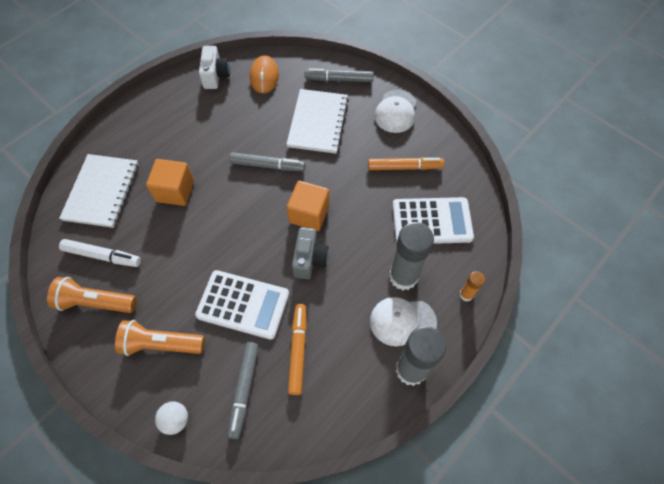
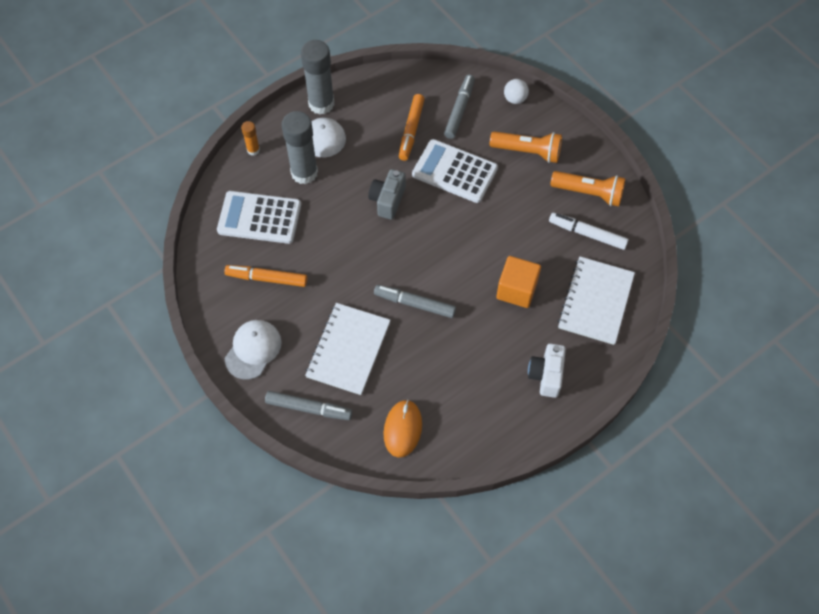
camera: 170 degrees left, 0 degrees up
(216, 76) = (465, 440): white camera -> white camera (546, 375)
(309, 214) = (379, 243): orange cube -> none

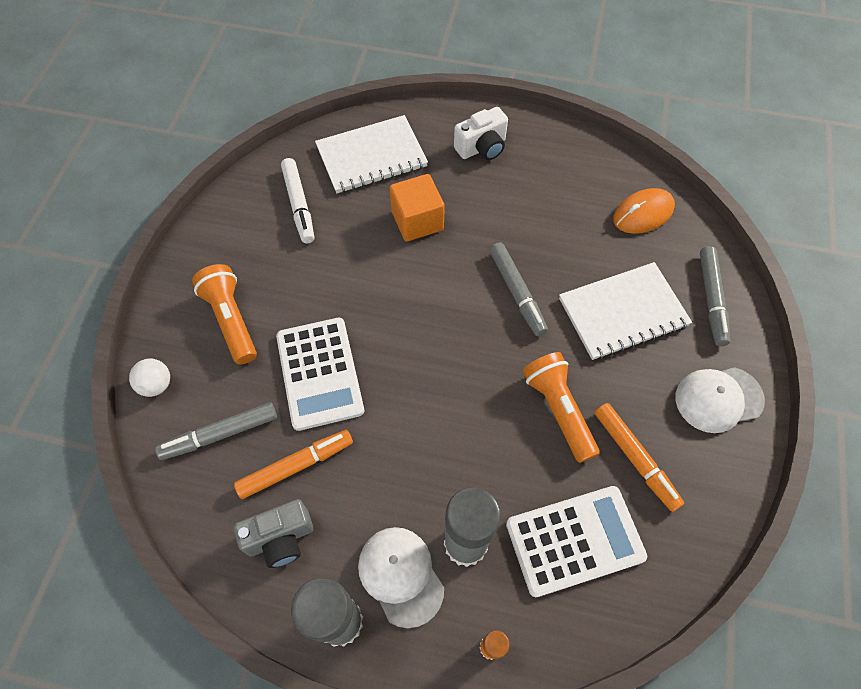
camera: 130 degrees left, 0 degrees up
(259, 218) = (574, 540): white calculator -> white calculator turned 75 degrees counterclockwise
(309, 408) = (711, 299): grey marker -> grey marker turned 150 degrees counterclockwise
(387, 200) = (419, 413): grey camera -> grey camera (280, 538)
(589, 193) = (245, 232): orange flashlight -> orange flashlight (558, 410)

